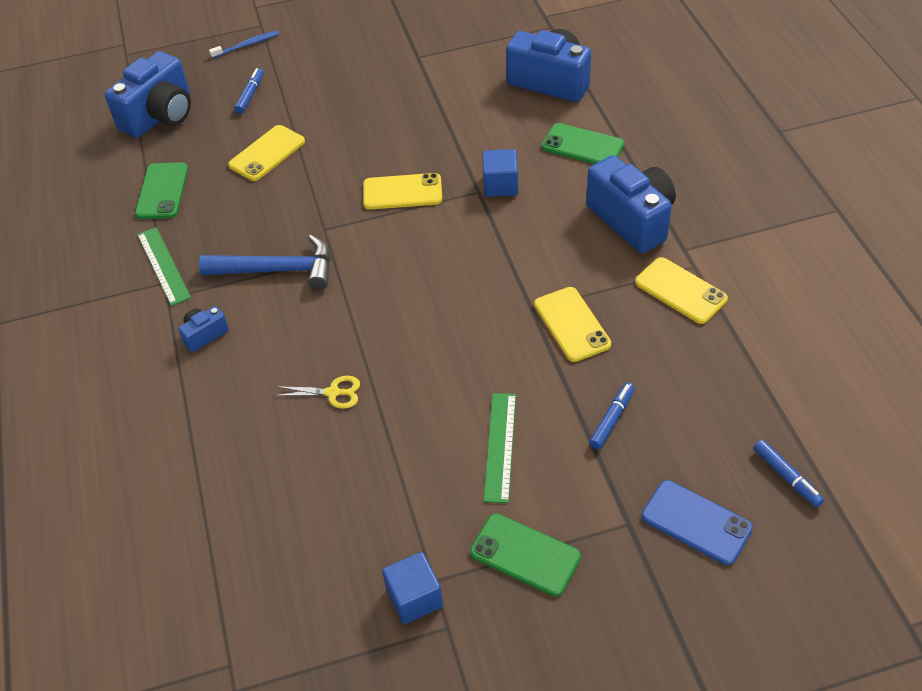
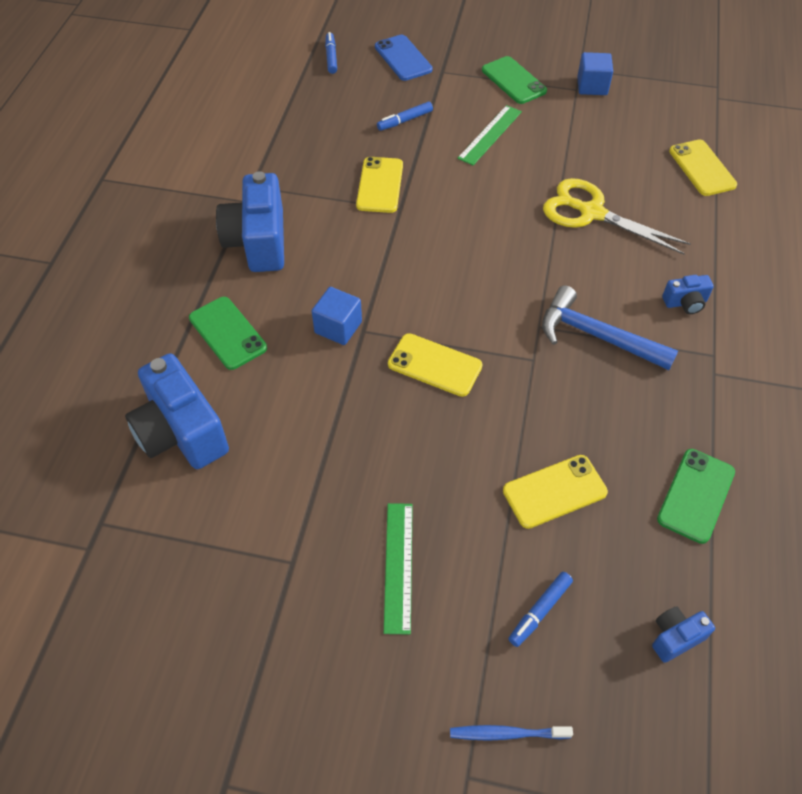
camera: 155 degrees left, 5 degrees up
(160, 115) = (675, 637): blue camera -> blue camera, size x0.47
(163, 266) = (711, 393): green ruler -> green ruler (398, 566)
(333, 393) = (591, 213): yellow scissors -> yellow scissors, size x2.02
(680, 291) = (280, 174): yellow phone -> yellow phone (702, 168)

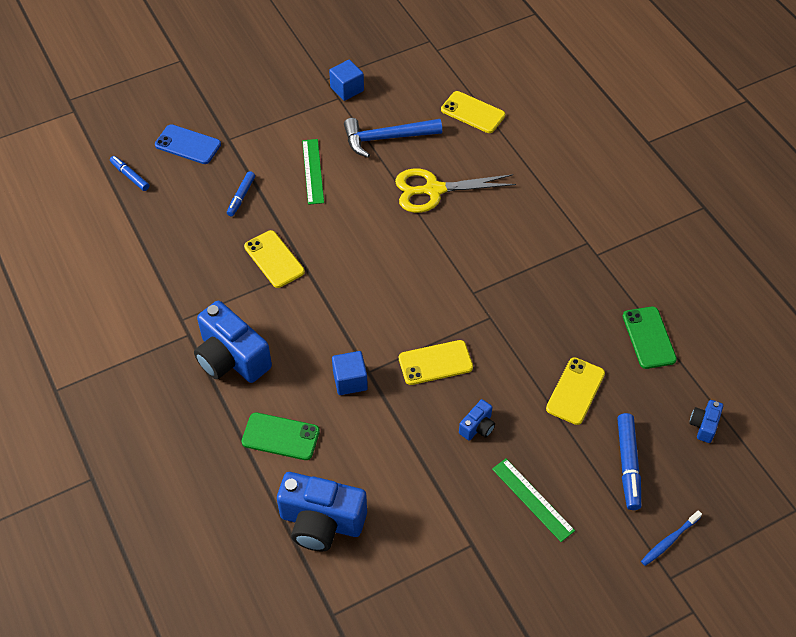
camera: 40 degrees left, 0 degrees up
(513, 80) = (288, 116): green phone -> none
(539, 611) = (628, 465): blue marker -> blue marker, size x1.58
(597, 336) = (512, 275): blue hammer -> blue hammer (386, 138)
(685, 303) = (543, 218): blue camera -> blue camera (477, 427)

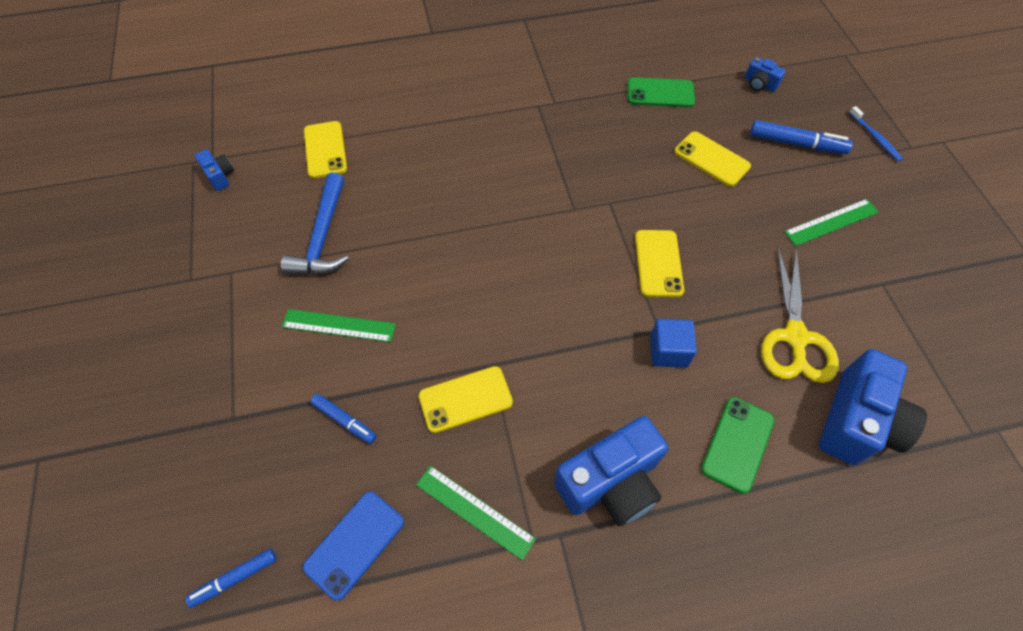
camera: 75 degrees left, 5 degrees up
(188, 145) = (215, 477): blue phone -> blue phone (354, 544)
(194, 283) = (474, 511): none -> green ruler
(347, 89) = (221, 260): blue cube -> none
(433, 190) = (421, 210): yellow scissors -> yellow scissors (795, 337)
(473, 112) = (325, 150): yellow phone -> yellow phone turned 60 degrees counterclockwise
(477, 427) = (744, 246): blue camera -> blue camera (220, 176)

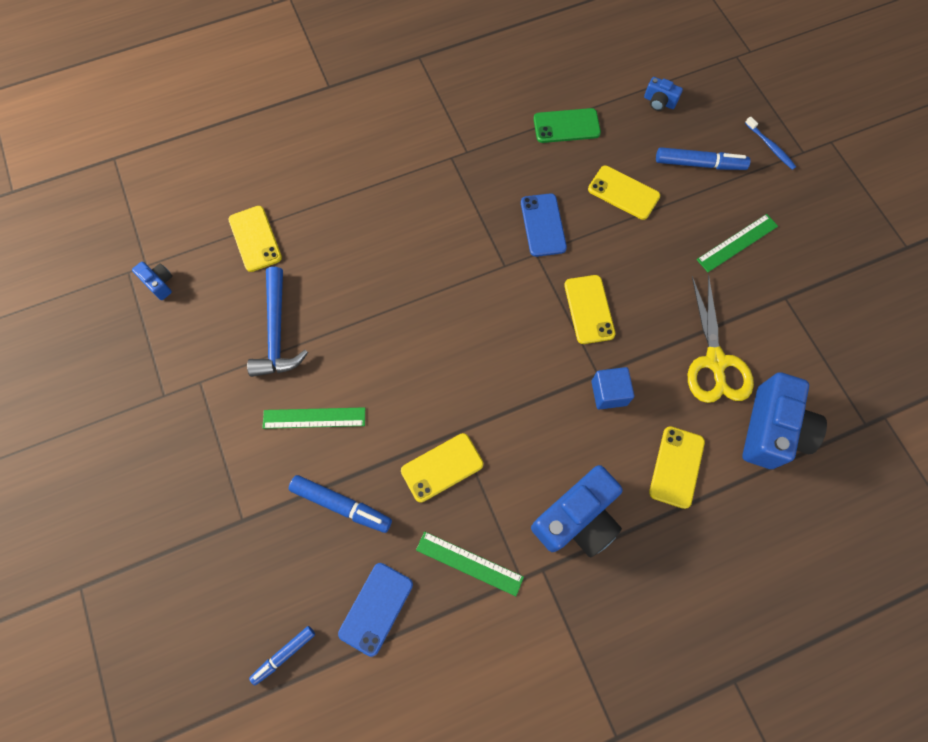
camera: 10 degrees left, 10 degrees up
(345, 420) = (341, 505): blue marker -> blue marker, size x1.58
(621, 177) = (543, 225): none -> blue phone
(737, 444) = (676, 467): green phone -> yellow phone

